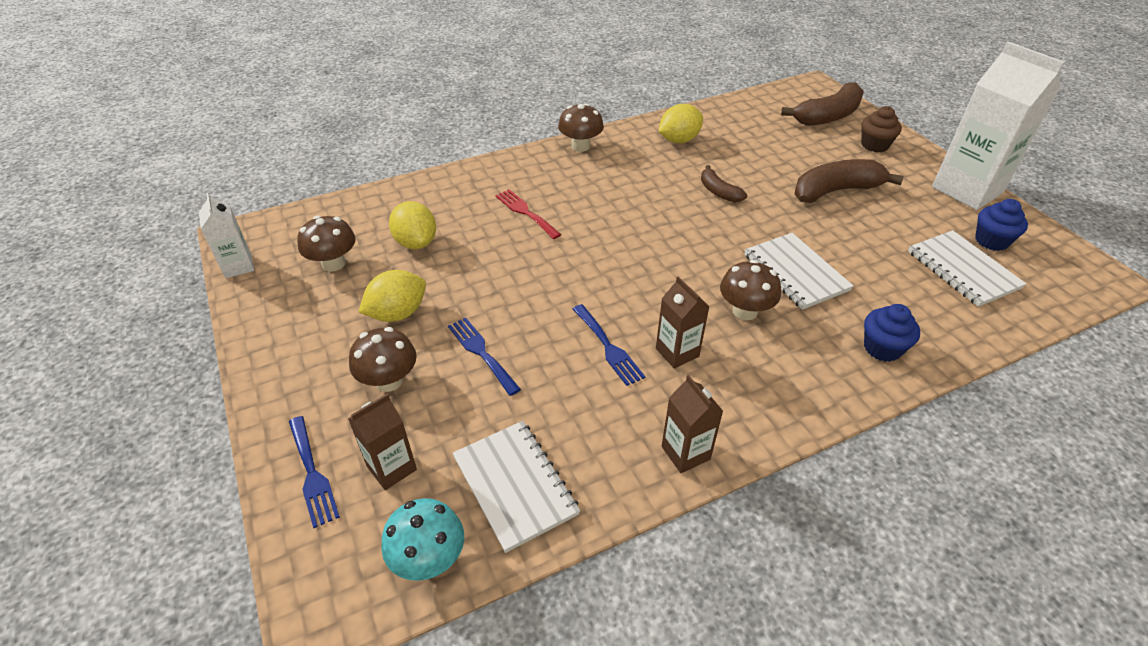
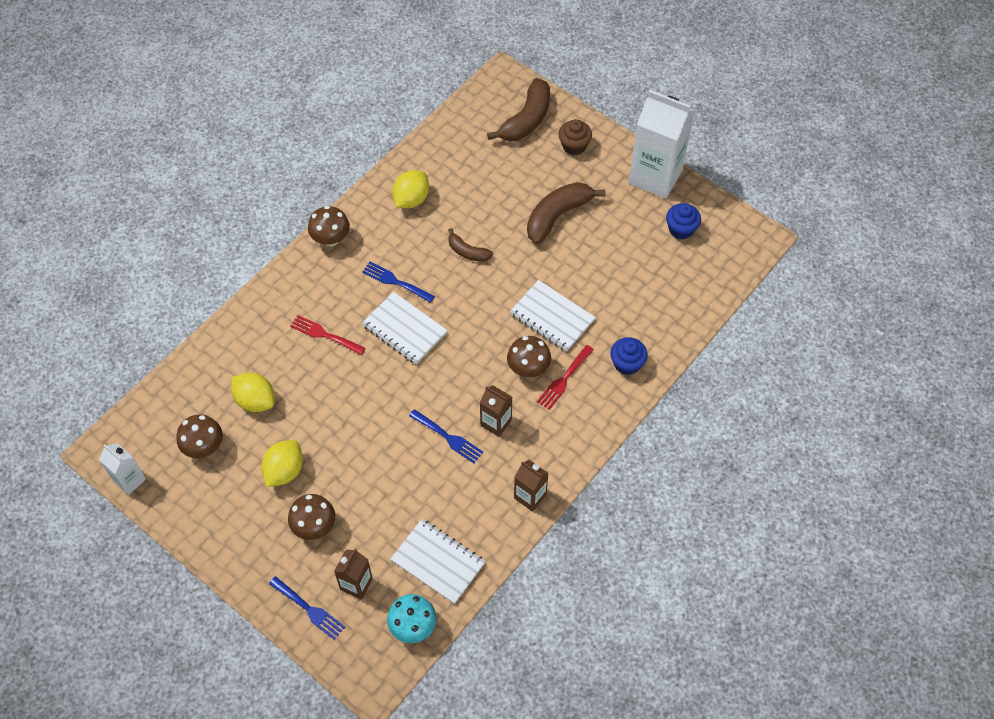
camera: 25 degrees left, 15 degrees up
(481, 353) = (364, 478): blue fork -> blue fork (395, 281)
(788, 337) = (564, 379): none -> red fork
(963, 270) = (666, 268): white notebook -> white notebook (404, 329)

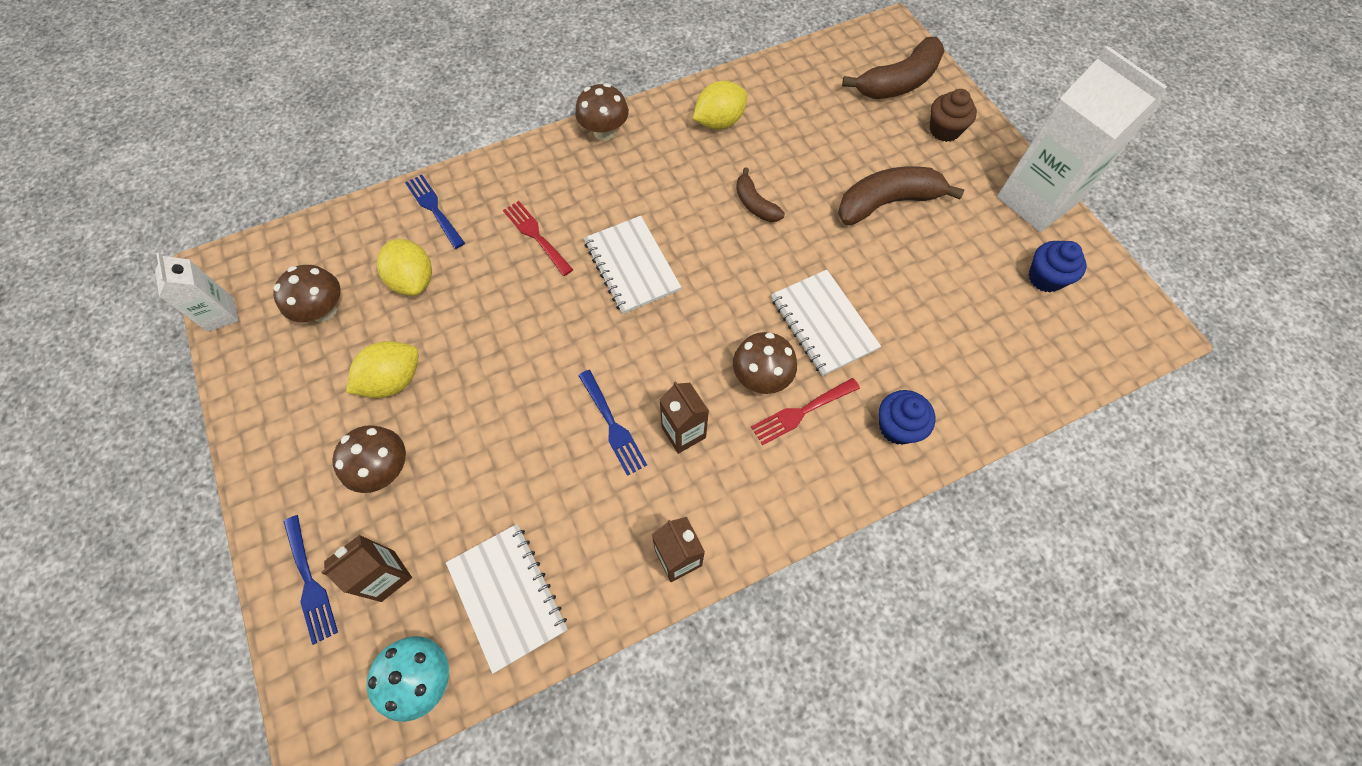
camera: 25 degrees right, 5 degrees up
(395, 281) = (651, 206): blue fork -> blue fork (434, 208)

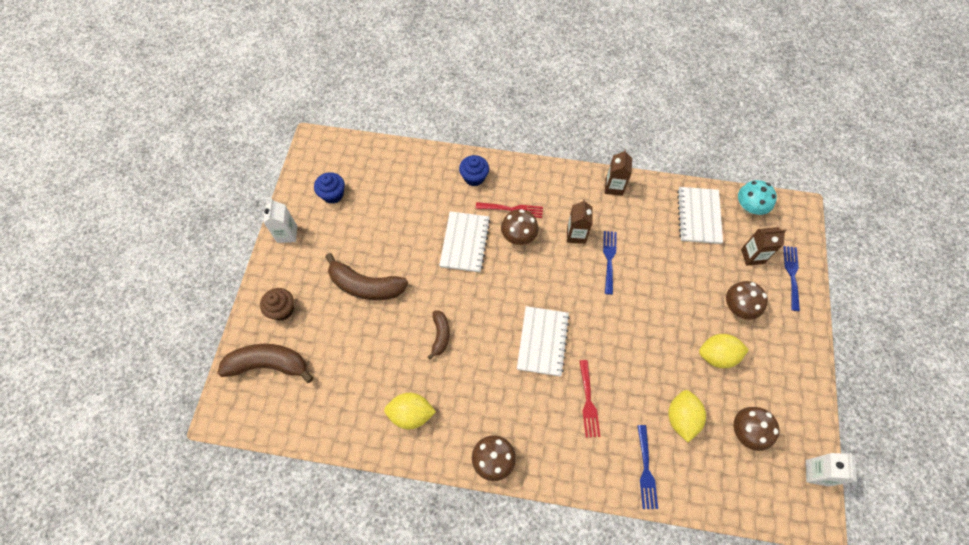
camera: 145 degrees left, 0 degrees up
(1036, 201) = (287, 234): white carton -> white carton, size x0.50

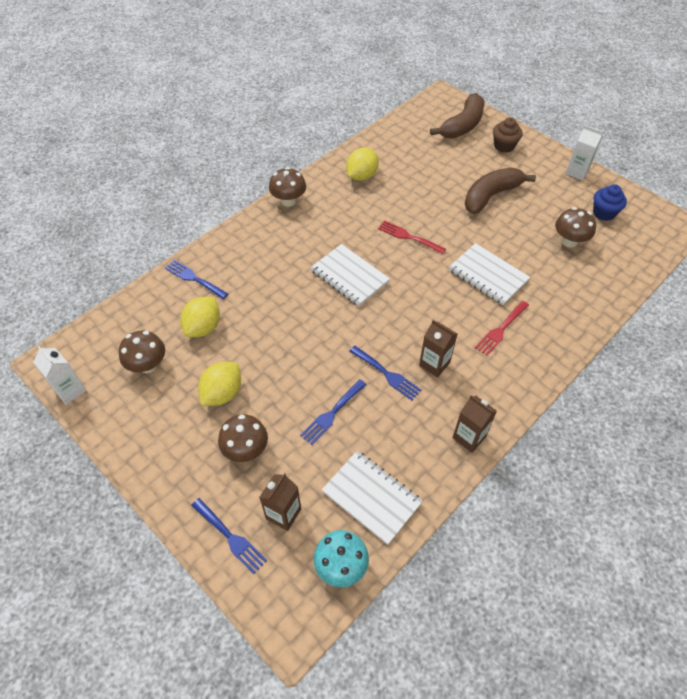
camera: 125 degrees right, 10 degrees down
(440, 335) = (410, 218): brown banana -> none
(474, 177) = (562, 320): blue cupcake -> none
(518, 236) = (466, 317): brown mushroom -> brown mushroom (569, 241)
(588, 402) = (275, 276): red fork -> red fork (408, 237)
(667, 273) = (332, 414): none -> blue fork
(681, 418) = (203, 327): yellow lemon -> yellow lemon turned 75 degrees clockwise

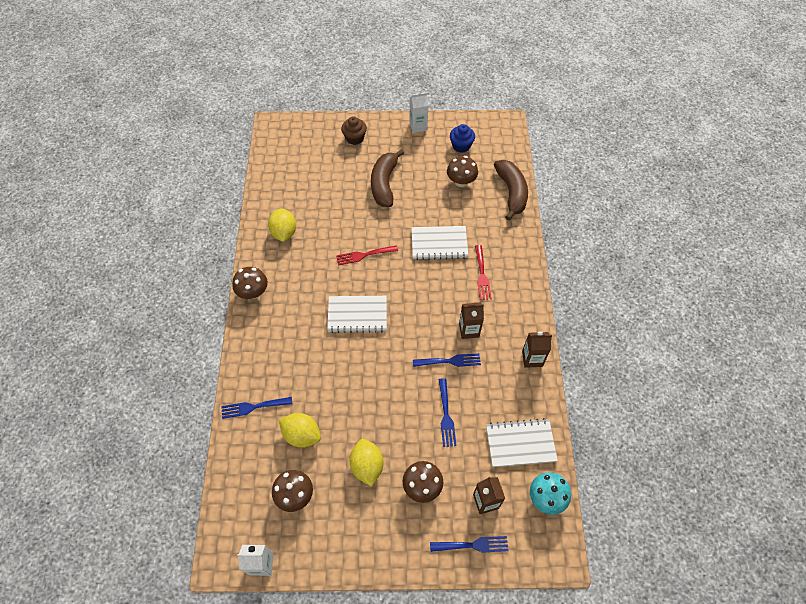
camera: 45 degrees left, 5 degrees up
(203, 327) = (302, 435): yellow lemon -> yellow lemon turned 45 degrees counterclockwise
(462, 125) = (311, 141): brown banana -> brown banana (511, 192)

